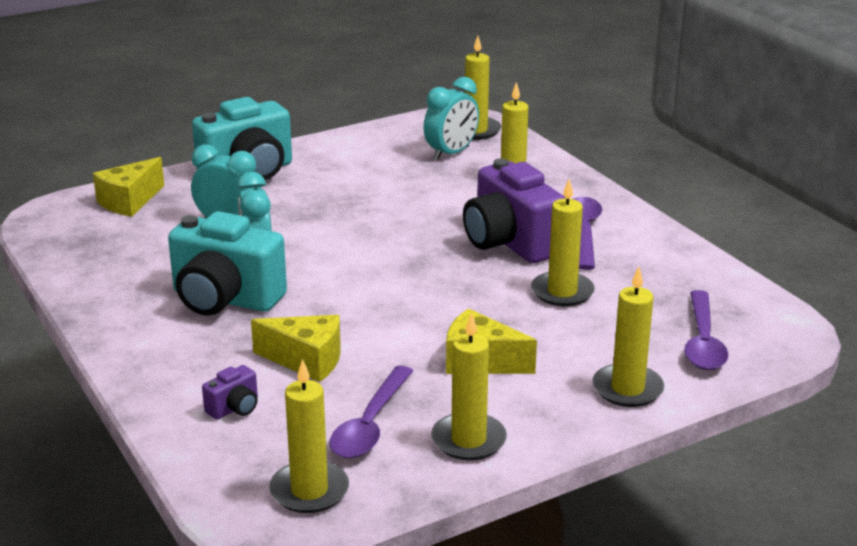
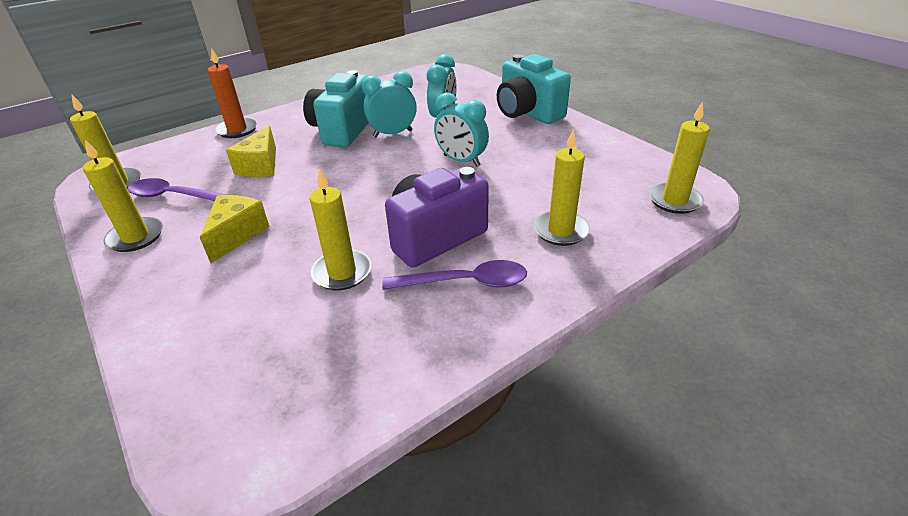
camera: 85 degrees right, 10 degrees up
(129, 201) = (468, 86): yellow cheese -> none
(165, 395) = (237, 130): none -> orange candle
(234, 408) = (215, 151): purple camera -> none
(451, 153) = (610, 191): turquoise clock -> turquoise clock (461, 161)
(627, 389) = (165, 319): yellow candle -> none
(703, 341) = (230, 376): purple spoon -> none

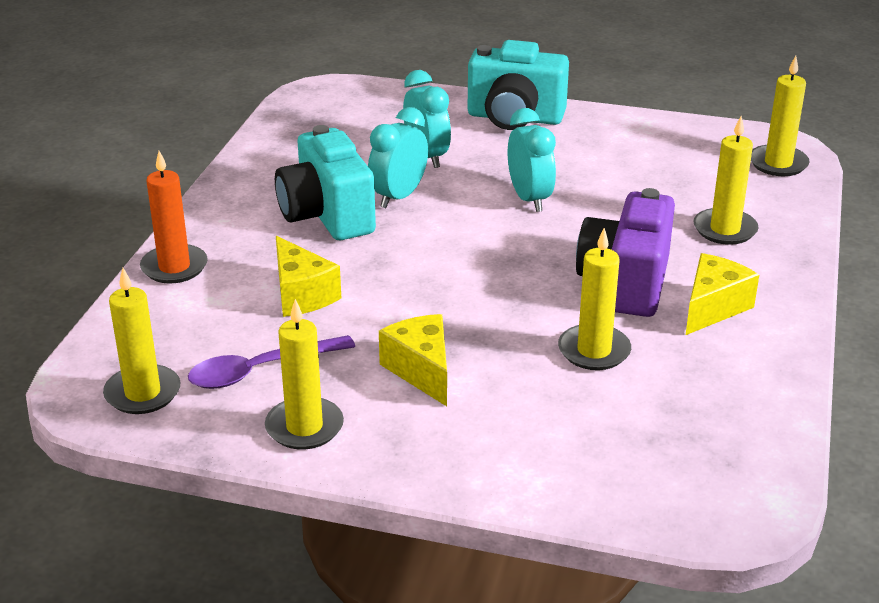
camera: 40 degrees left, 5 degrees down
(461, 161) = (529, 199): turquoise clock -> turquoise clock turned 105 degrees counterclockwise
(465, 282) = (713, 307): purple spoon -> yellow cheese

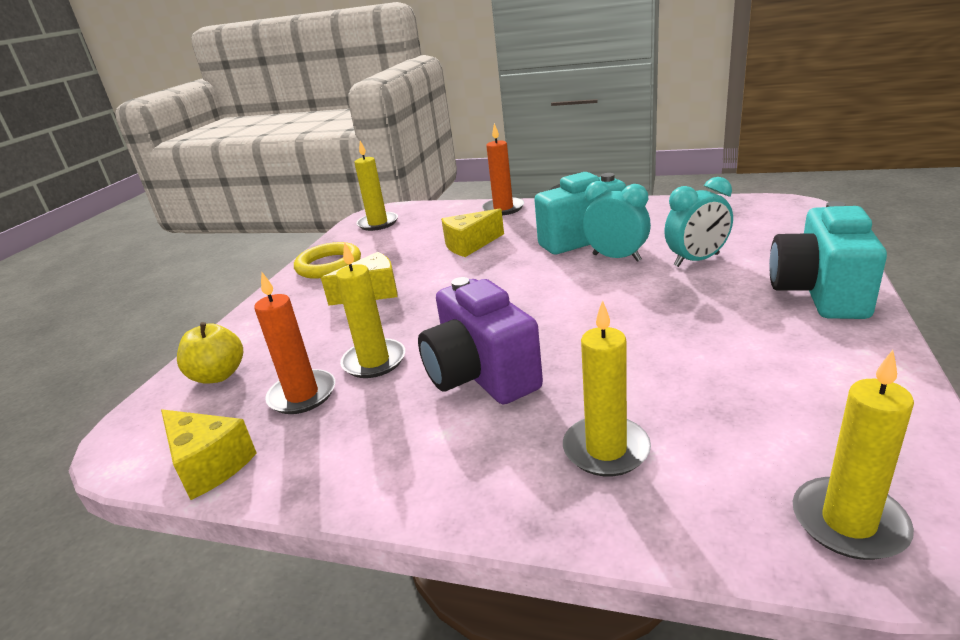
camera: 95 degrees right, 5 degrees down
(260, 370) = (389, 246): purple spoon -> none
(304, 427) = (329, 265): yellow candle -> yellow ring
(529, 199) = (635, 314): turquoise clock -> none
(612, 473) = (218, 375): none -> yellow apple
(626, 283) = (481, 375): purple camera -> purple camera turned 135 degrees counterclockwise
(654, 394) = (302, 395): none -> orange candle
(713, 307) = (430, 434): yellow cheese -> yellow cheese (209, 465)

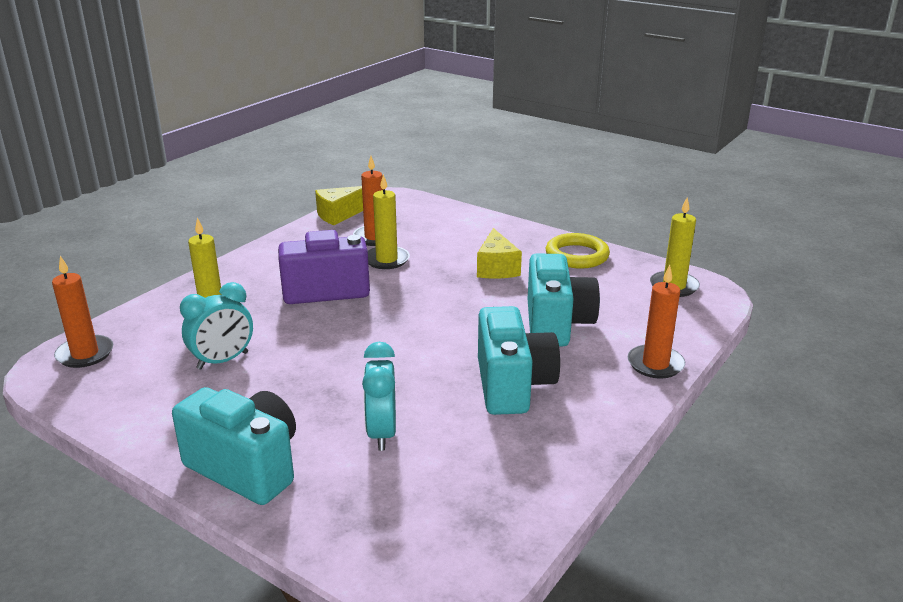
camera: 105 degrees right, 0 degrees up
(218, 375) = (429, 216): yellow apple -> none
(470, 245) = (556, 324): yellow cheese -> turquoise camera
(616, 257) = (439, 391): turquoise clock -> turquoise clock (223, 361)
(848, 522) = (85, 354): yellow candle -> orange candle

